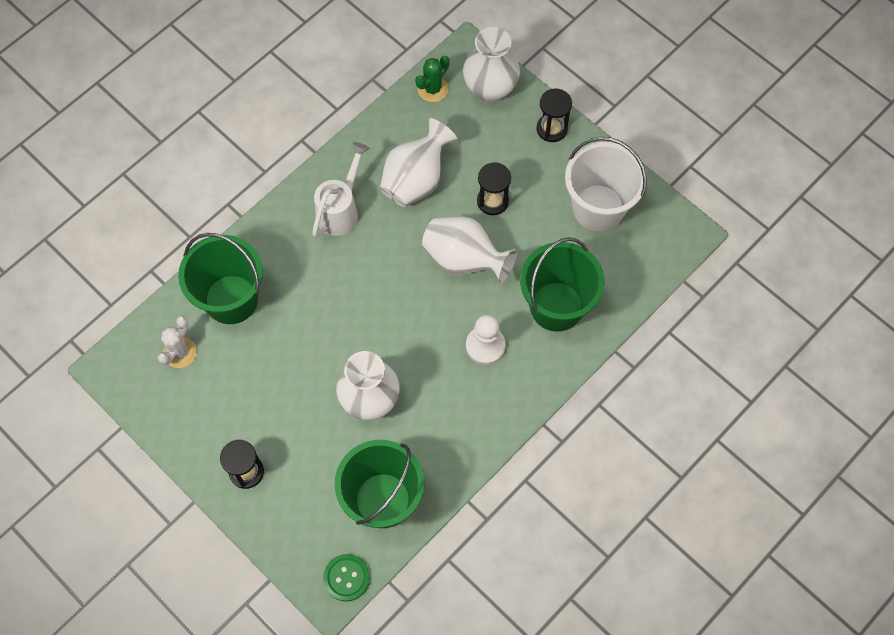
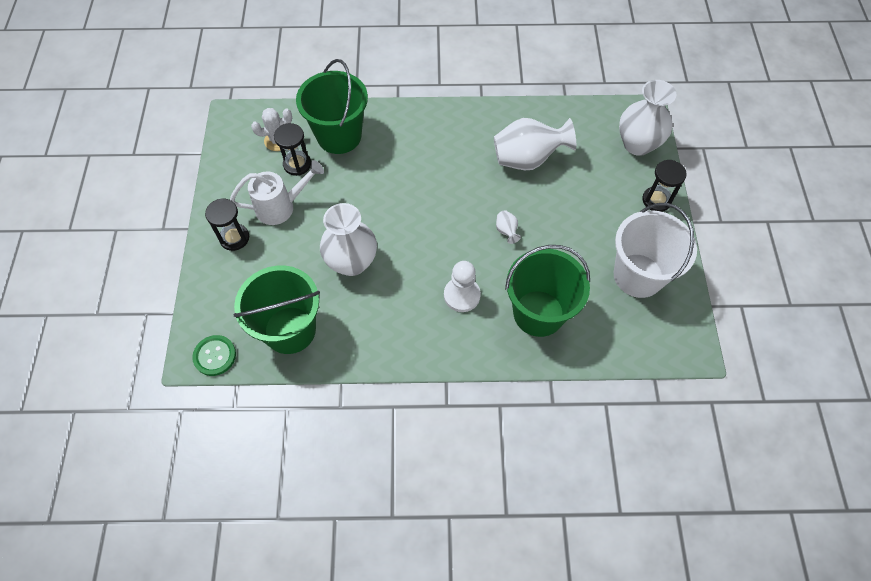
camera: 45 degrees right, 5 degrees down
(340, 210) = (460, 139): white watering can -> white watering can (281, 207)
(432, 89) = (597, 116): green cactus -> none
(464, 260) = (506, 231): white vase -> white vase, size x0.42
(492, 201) = (565, 211): black hourglass -> black hourglass (297, 164)

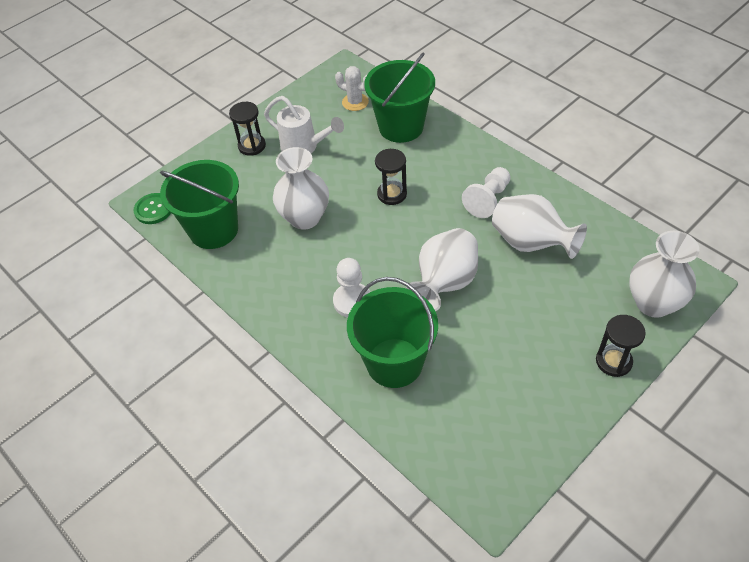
camera: 50 degrees right, 10 degrees down
(297, 164) = (348, 126): black hourglass -> black hourglass (392, 194)
(465, 148) = (488, 200): none -> white pawn
(506, 231) = (444, 283): white vase -> white vase, size x2.41
(638, 275) = (517, 406): white bucket -> none

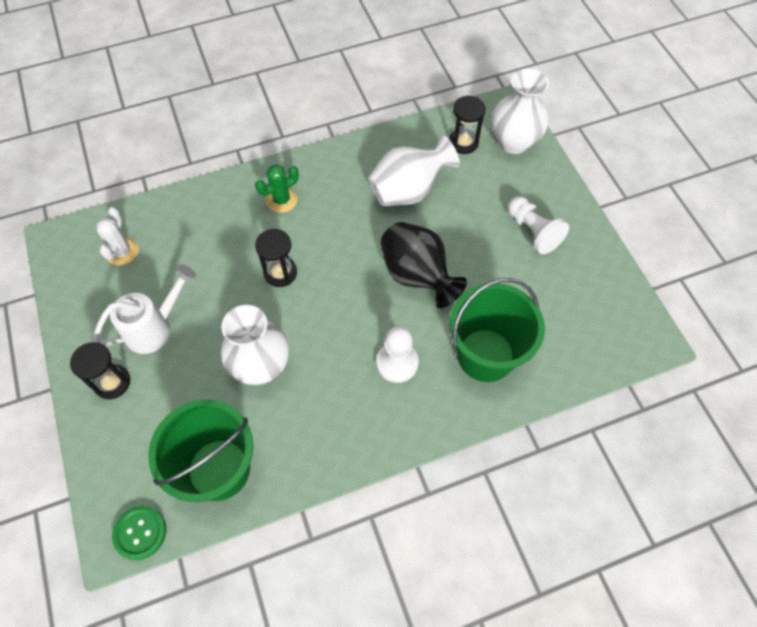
camera: 70 degrees left, 10 degrees up
(355, 102) = (122, 252): white cactus -> white cactus turned 45 degrees counterclockwise
(401, 127) = (192, 226): green bucket -> none
(444, 283) = (417, 276): white vase -> black vase
(460, 166) = (281, 200): none -> green cactus
(488, 200) = (338, 198): white pawn -> white pawn (533, 231)
(613, 361) = (556, 195): black hourglass -> black hourglass (463, 142)

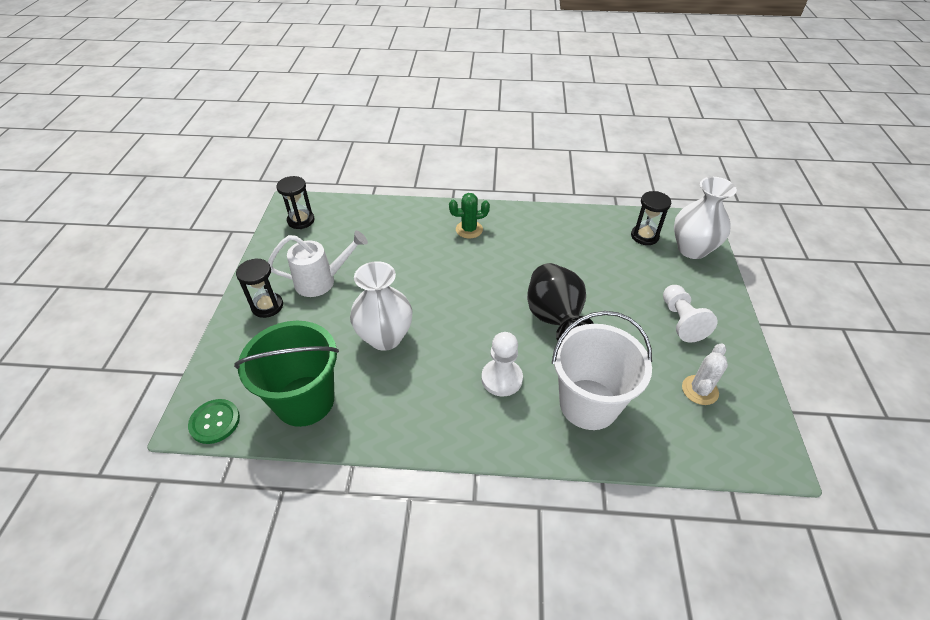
camera: 25 degrees right, 15 degrees down
(122, 252) = (331, 225): white cactus -> white cactus (699, 390)
(280, 273) = (439, 277): black hourglass -> black hourglass (301, 220)
(408, 191) = (578, 255): white vase -> none
(485, 355) = (588, 404): green bucket -> white bucket

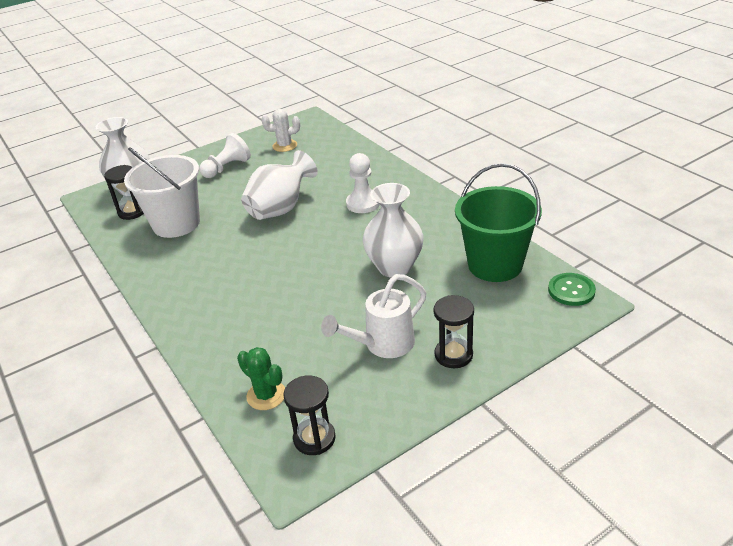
camera: 125 degrees left, 10 degrees down
(321, 281) = (383, 345): white watering can -> white watering can turned 75 degrees counterclockwise
(469, 229) = (207, 301): green cactus -> green cactus (266, 395)
(554, 319) = (281, 209): black vase -> white vase
(588, 404) = (341, 170): white bucket -> white bucket (176, 224)

